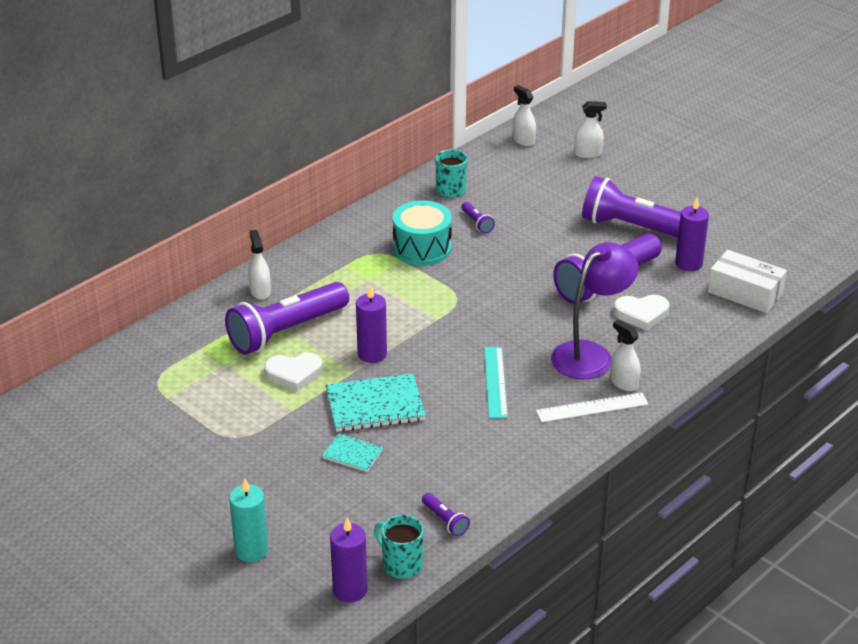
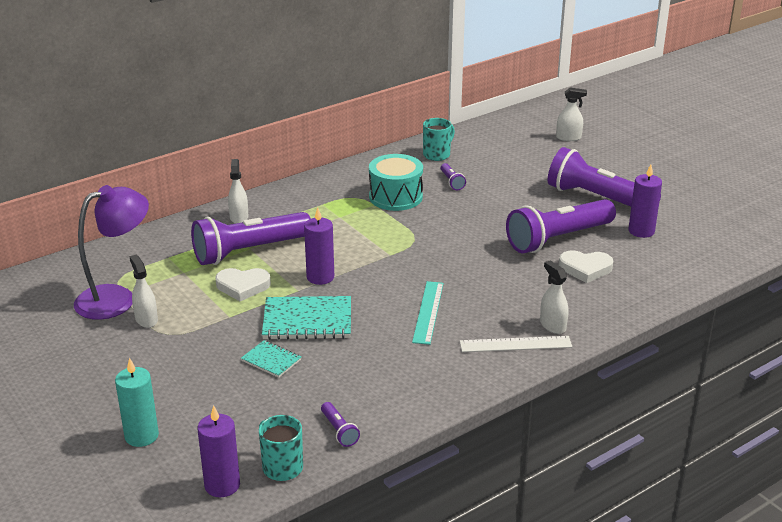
camera: 10 degrees right, 5 degrees down
(523, 140) = (513, 123): white spray bottle -> white spray bottle (146, 319)
(590, 354) = (527, 298): purple lamp -> purple lamp (117, 298)
(745, 293) = (691, 260): white box -> none

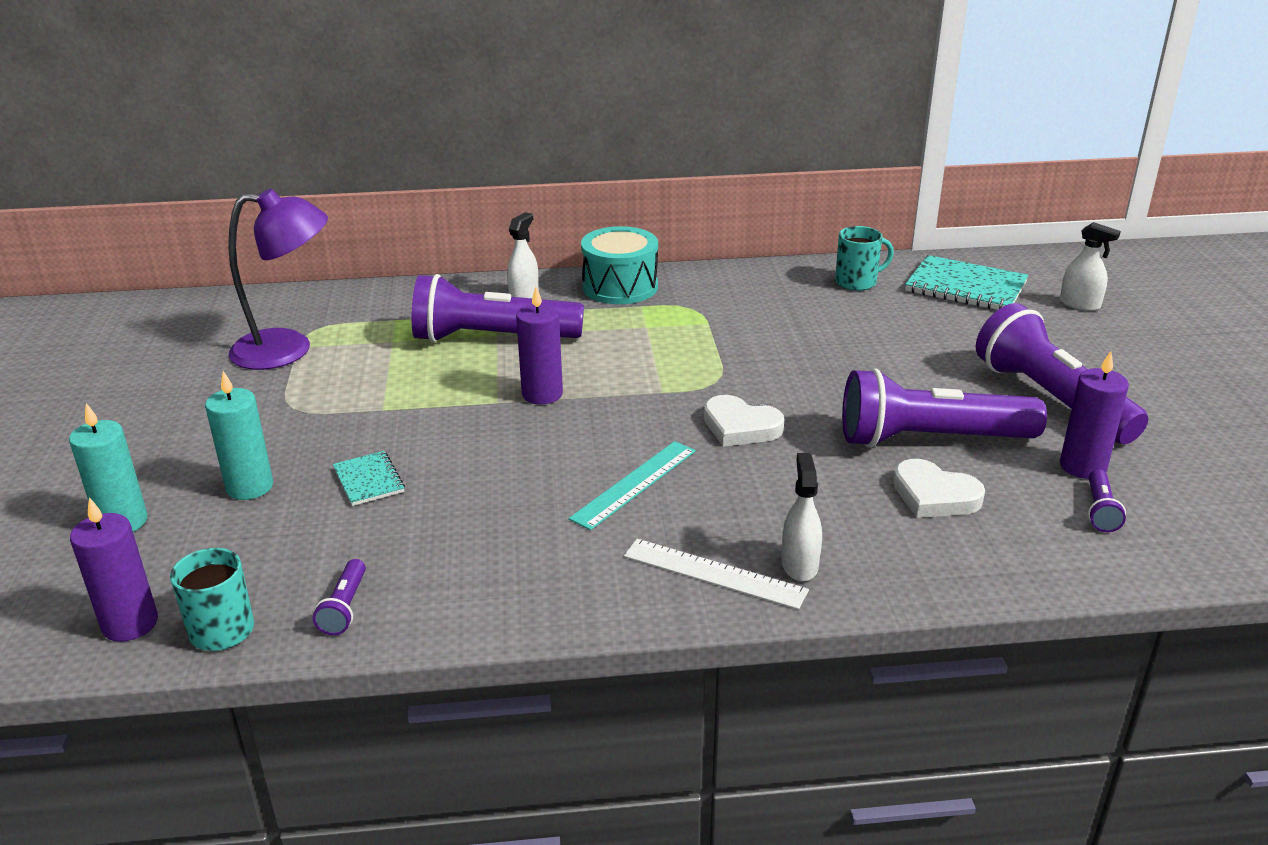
camera: 30 degrees right, 0 degrees up
(146, 319) = (290, 383): white spray bottle -> none
(200, 389) = (249, 487): none -> turquoise candle
(243, 286) = (438, 377): white heart -> white heart (740, 427)
(307, 320) = (467, 444): turquoise notebook -> turquoise notebook (965, 287)
(395, 197) = (746, 321): turquoise drum -> turquoise drum (620, 287)
(451, 182) = (843, 321): purple flashlight -> purple flashlight (1100, 510)

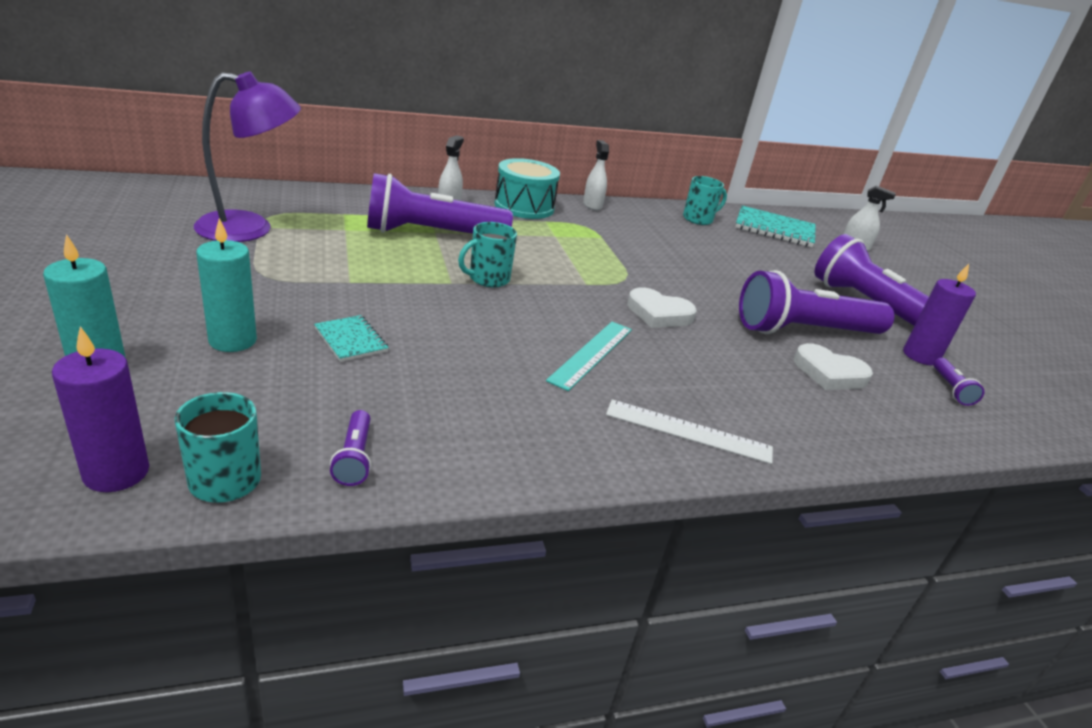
camera: 15 degrees left, 0 degrees up
(542, 394) = (488, 279): purple candle -> turquoise mug
(799, 565) = (754, 425): white spray bottle -> white spray bottle (592, 205)

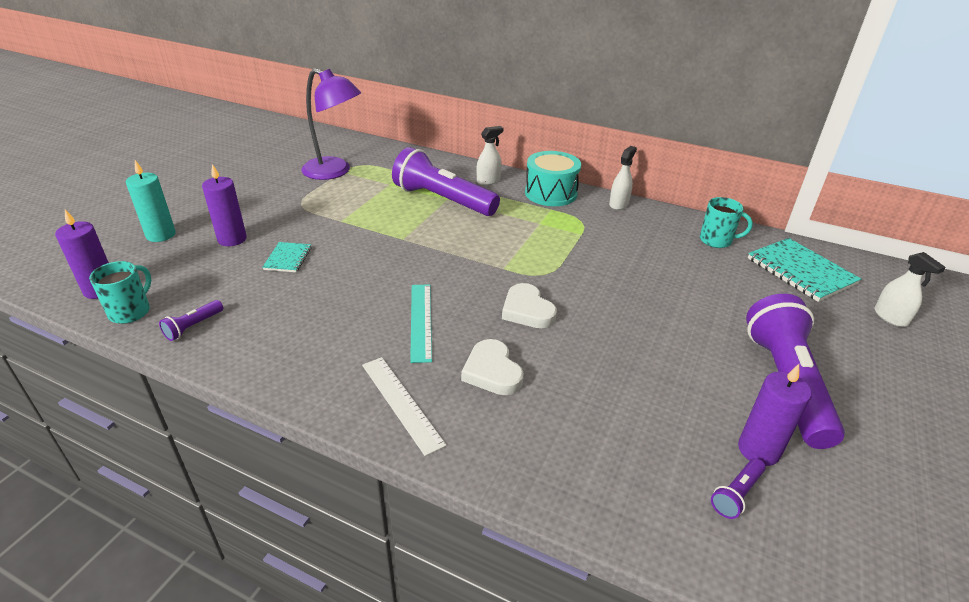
camera: 45 degrees right, 5 degrees up
(233, 340) = (232, 239): turquoise candle -> purple candle
(488, 279) = (432, 243): turquoise mug -> none
(591, 354) = (421, 321): turquoise ruler -> turquoise ruler turned 75 degrees counterclockwise
(804, 331) = (652, 374): purple flashlight -> none
(829, 373) = (610, 418): white heart -> white heart (492, 371)

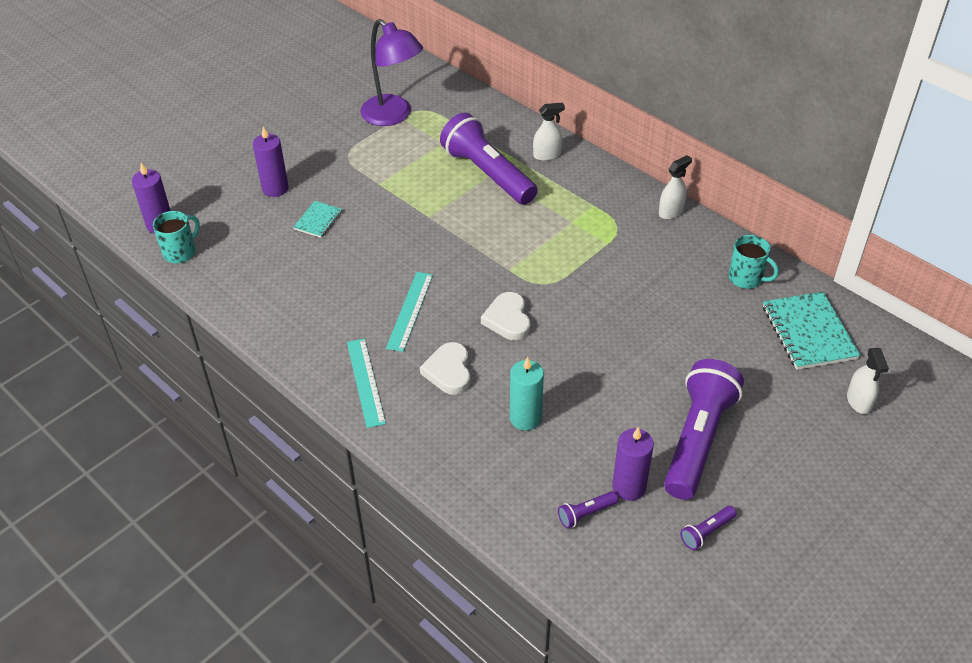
camera: 20 degrees right, 10 degrees up
(161, 235) = (215, 172): turquoise candle -> turquoise candle (525, 418)
(193, 326) = (225, 277): purple flashlight -> purple flashlight (706, 532)
(401, 403) = (366, 382): white ruler -> turquoise ruler
(551, 193) = (605, 184): turquoise drum -> none

